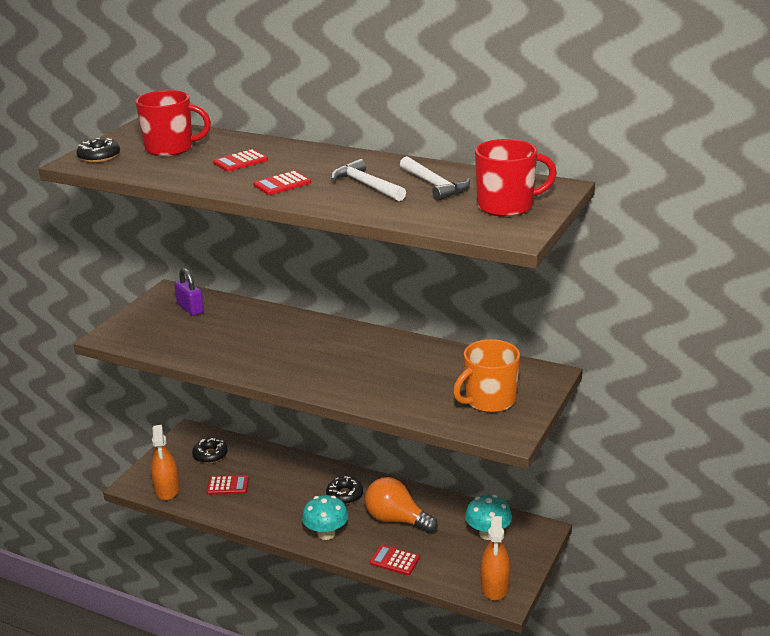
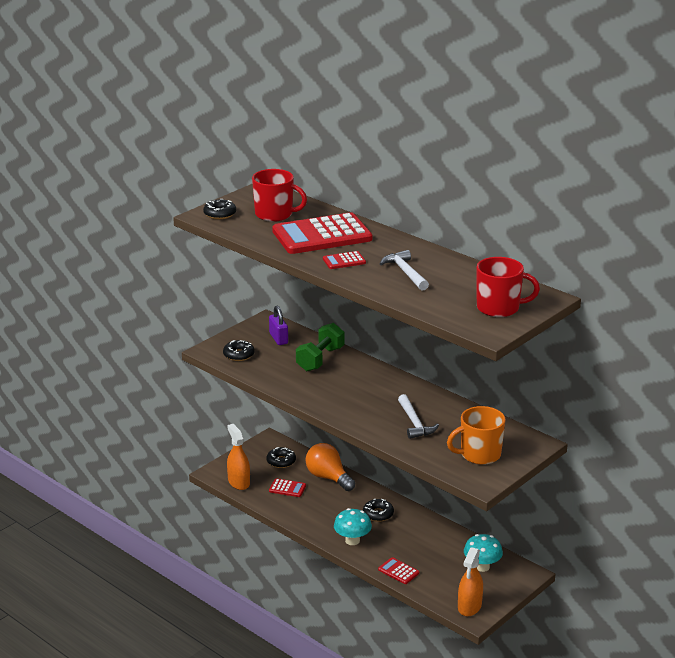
camera: 15 degrees right, 0 degrees up
(147, 335) = (238, 355): none -> black donut
(167, 490) = (239, 482): orange spray bottle -> orange spray bottle turned 150 degrees clockwise
(240, 161) = (322, 235): red calculator -> red calculator, size x2.39
(249, 323) = (320, 359): none -> green dumbbell
(396, 519) = (412, 541): orange light bulb -> orange light bulb (328, 477)
(434, 185) = (456, 281): white hammer -> white hammer (415, 423)

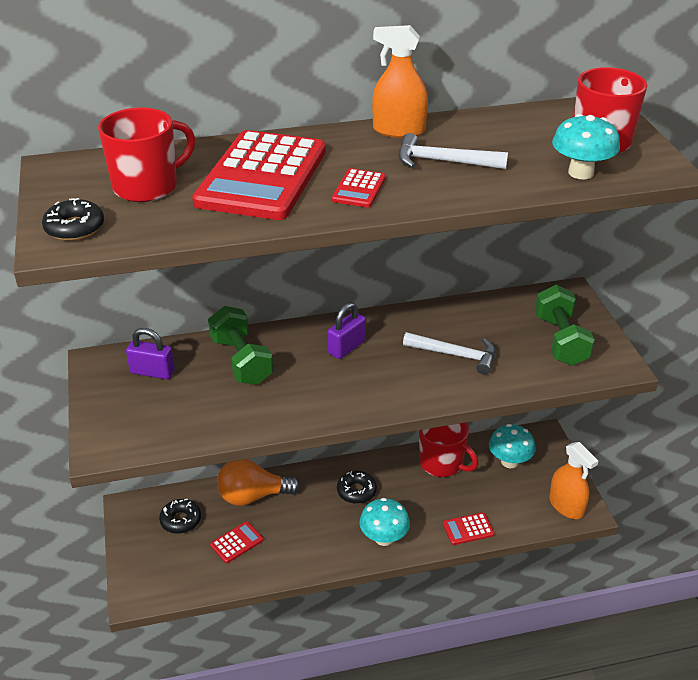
camera: 55 degrees left, 10 degrees up
(238, 355) = (147, 425): black donut -> none
(239, 482) = (179, 582): orange spray bottle -> orange spray bottle (399, 130)
(374, 386) = (347, 347): none -> purple padlock
(445, 538) = (442, 463): none -> red mug
(449, 311) = (580, 173): none -> turquoise mushroom
(479, 454) = (560, 340): orange mug -> green dumbbell

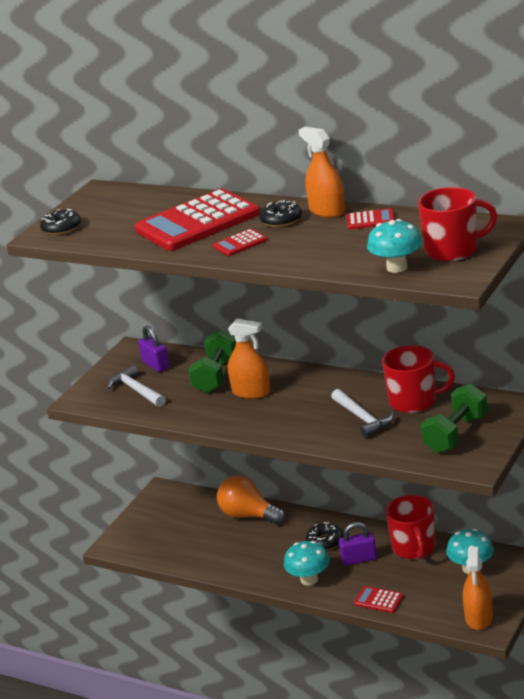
camera: 45 degrees right, 10 degrees down
(147, 186) = (128, 213): red mug -> red mug (414, 401)
(180, 520) = (185, 511): black donut -> black donut (281, 220)
(237, 542) = (206, 540): red calculator -> red calculator (370, 220)
(305, 366) = (251, 392): none -> orange spray bottle
(347, 347) = (294, 389): purple padlock -> purple padlock (359, 559)
(443, 161) = (320, 238): white hammer -> white hammer (136, 390)

